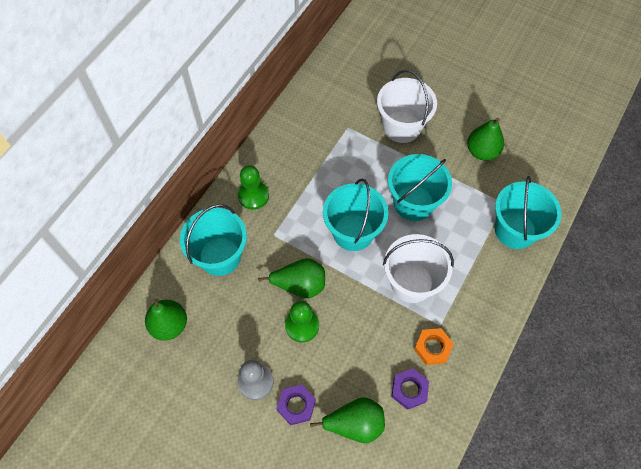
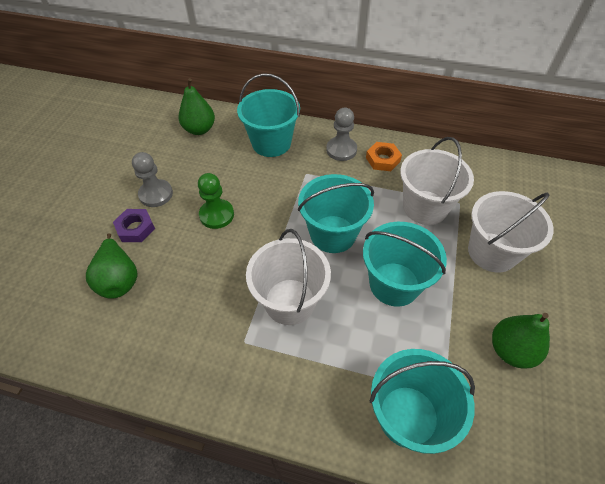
camera: 75 degrees right, 10 degrees down
(253, 196) = (341, 150): green pawn -> grey pawn
(300, 285) = (259, 204): green pear -> none
(345, 154) = (425, 207): none -> white bucket
(409, 390) = (160, 323): purple nut -> none
(432, 347) = (213, 339): orange nut -> orange nut (383, 159)

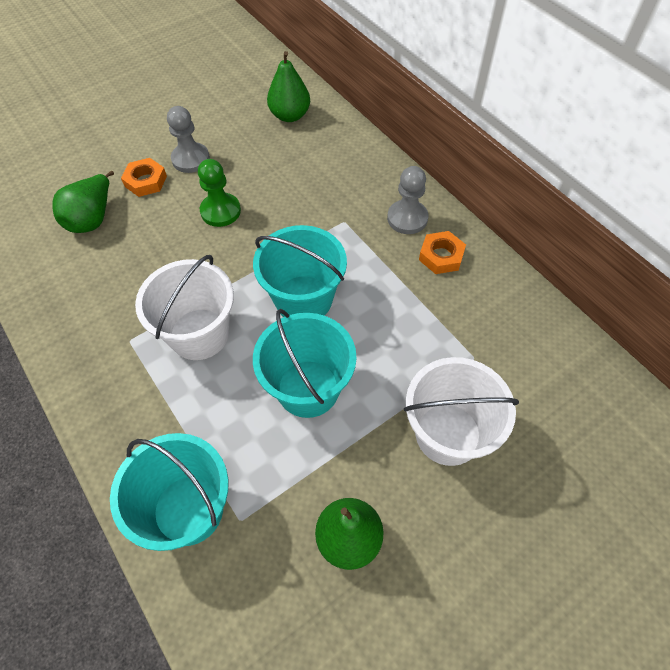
camera: 40 degrees right, 5 degrees up
(135, 228) = (145, 181): purple nut -> orange nut
(271, 143) = (343, 169): turquoise bucket -> none
(425, 207) = (428, 336): white bucket -> none

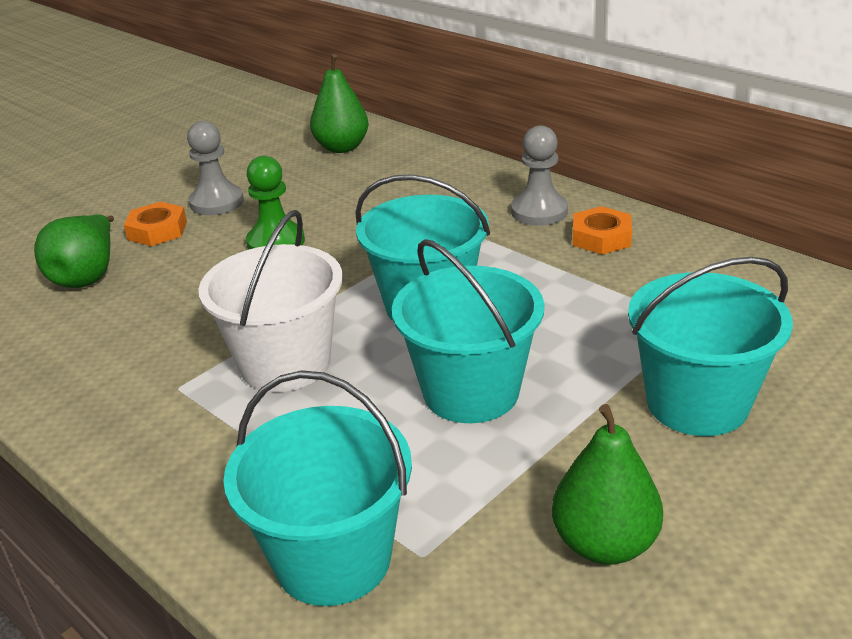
camera: 10 degrees left, 25 degrees down
(448, 434) = (697, 403): white bucket -> turquoise bucket

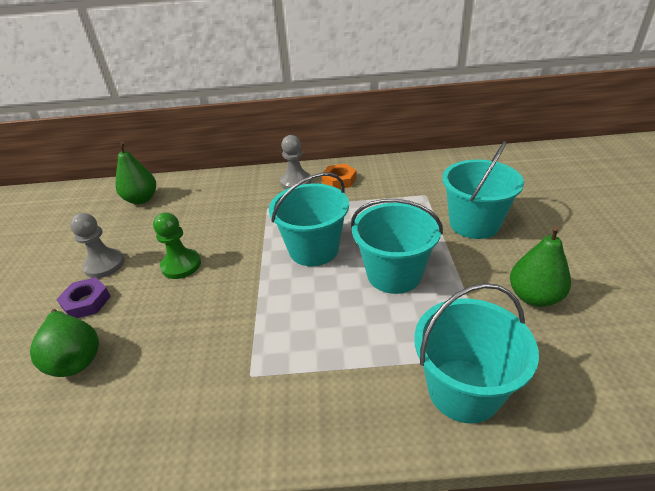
camera: 45 degrees left, 5 degrees up
(157, 230) = (86, 302): orange nut -> purple nut
(285, 363) = (290, 320): white bucket -> none

